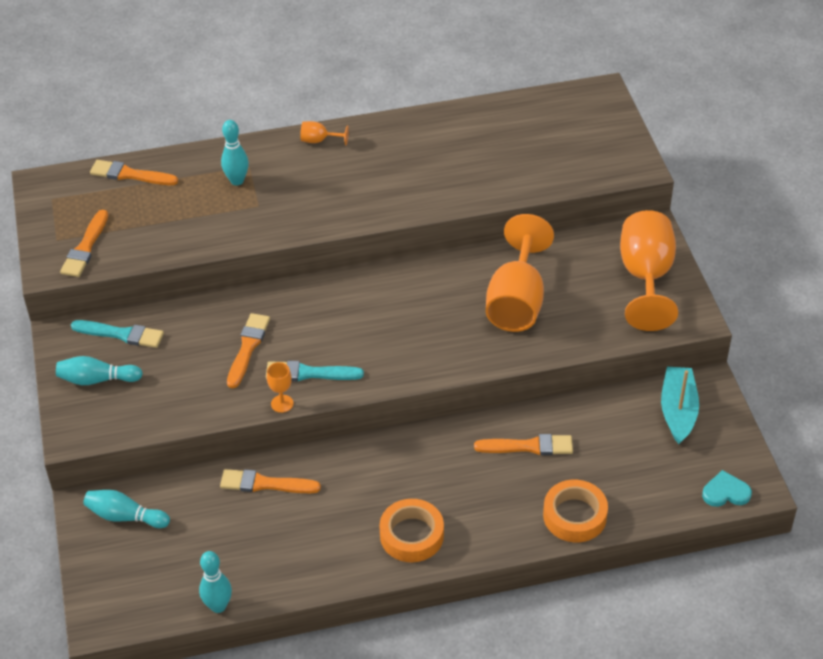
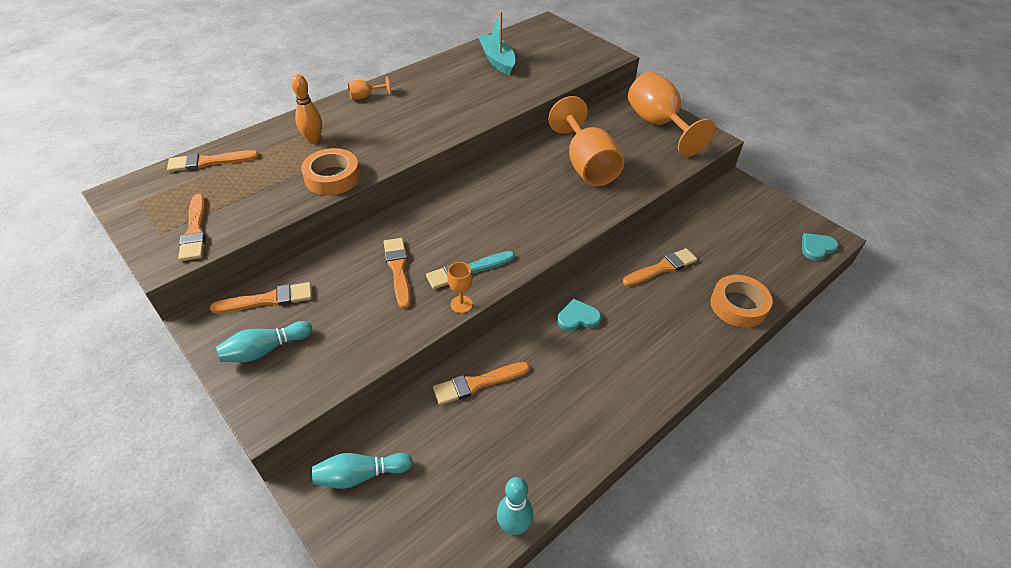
camera: 30 degrees left, 0 degrees up
(121, 334) = (268, 300): turquoise brush -> orange brush
(237, 181) = (313, 140): turquoise bowling pin -> orange bowling pin
(401, 462) = (578, 317): none -> turquoise heart
(411, 535) = (634, 374): orange tape -> orange tape (332, 177)
(678, 411) = (736, 206): turquoise boat -> turquoise boat (497, 60)

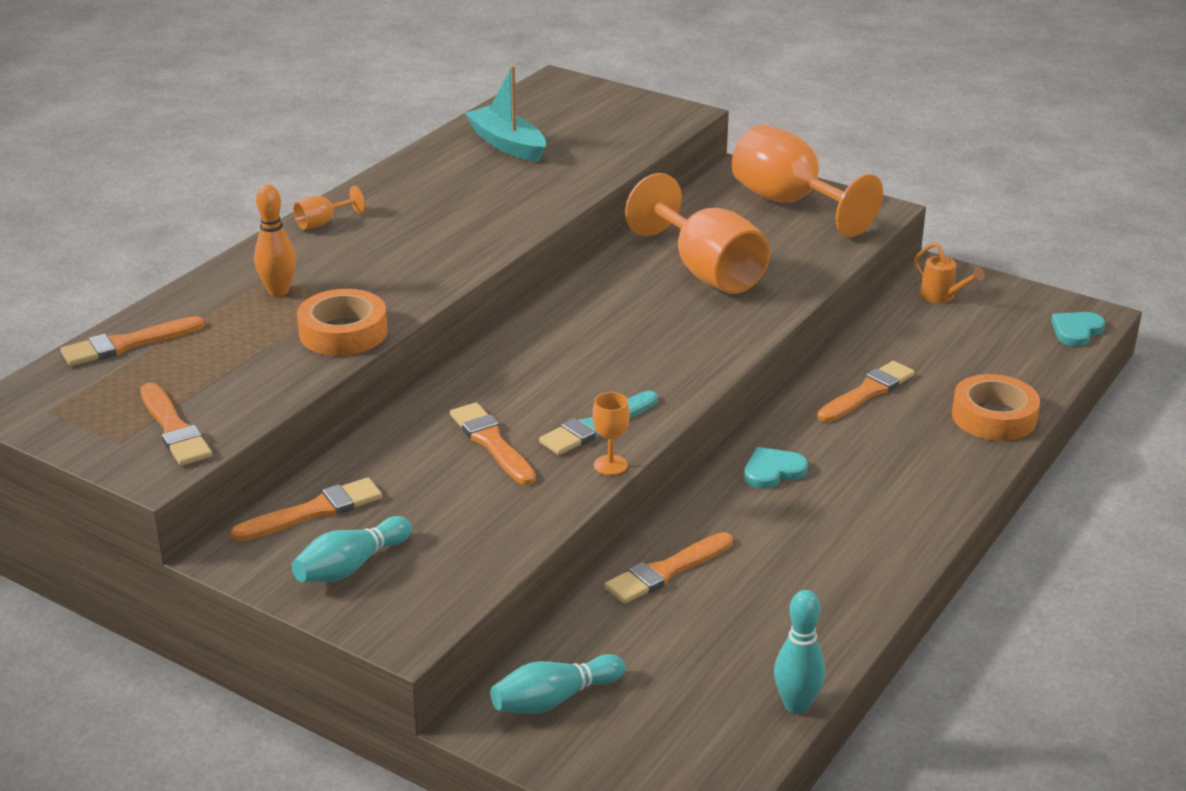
camera: 15 degrees left, 15 degrees down
(735, 204) = (941, 297): none -> orange watering can

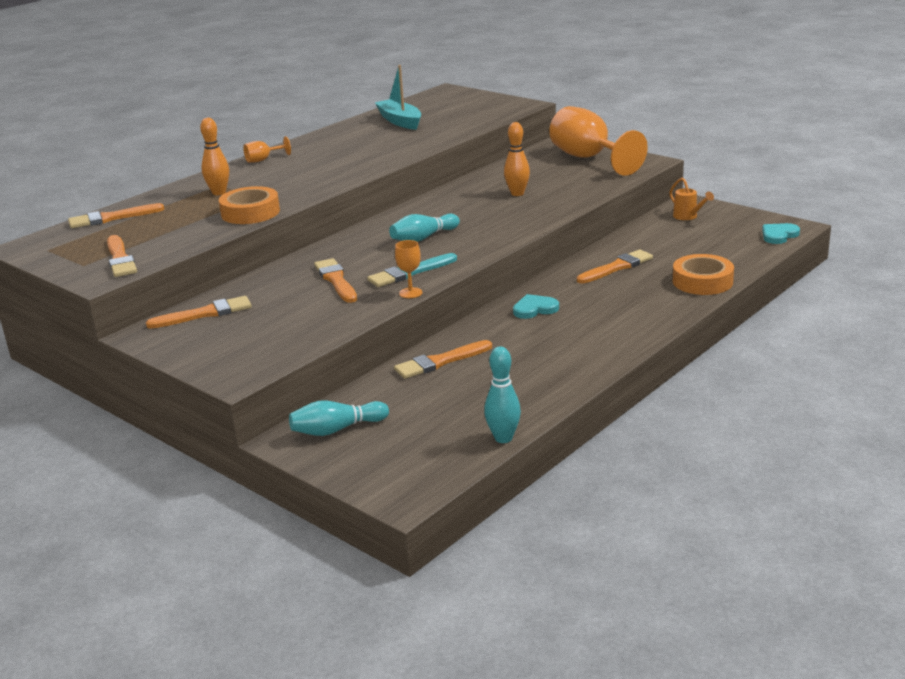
camera: 10 degrees right, 5 degrees down
(351, 566) = (216, 342): turquoise bowling pin -> turquoise bowling pin (423, 238)
(706, 272) = (517, 193): orange goblet -> orange bowling pin

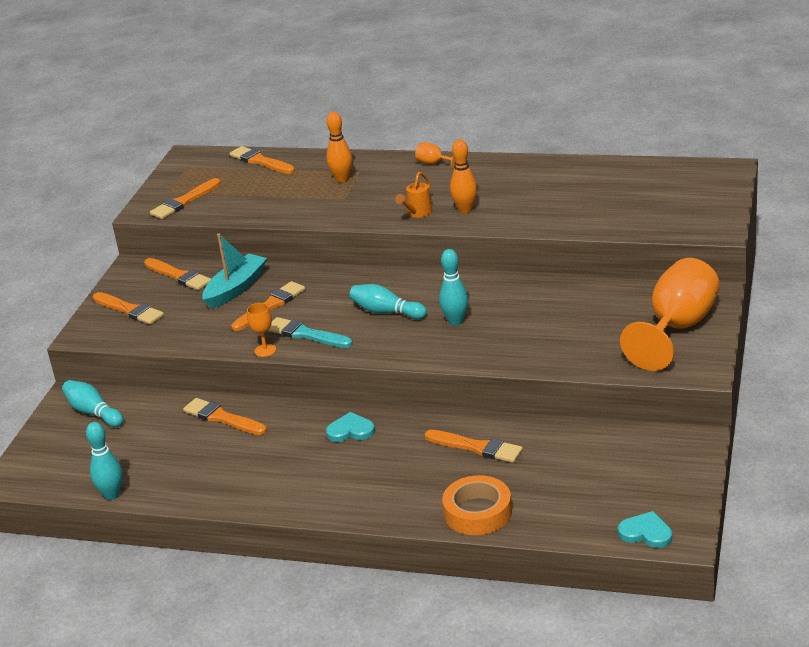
camera: 65 degrees right, 5 degrees up
(228, 347) = (129, 310): none -> orange brush
(250, 212) = (306, 211): orange tape -> none
(400, 121) = (598, 184): turquoise boat -> turquoise boat (236, 288)
(477, 217) = (455, 321): none -> turquoise bowling pin
(517, 193) = (535, 321): orange bowling pin -> orange bowling pin (465, 210)
(534, 309) = (350, 430): turquoise heart -> turquoise heart turned 45 degrees counterclockwise
(687, 217) = (651, 452): orange watering can -> orange watering can (417, 213)

